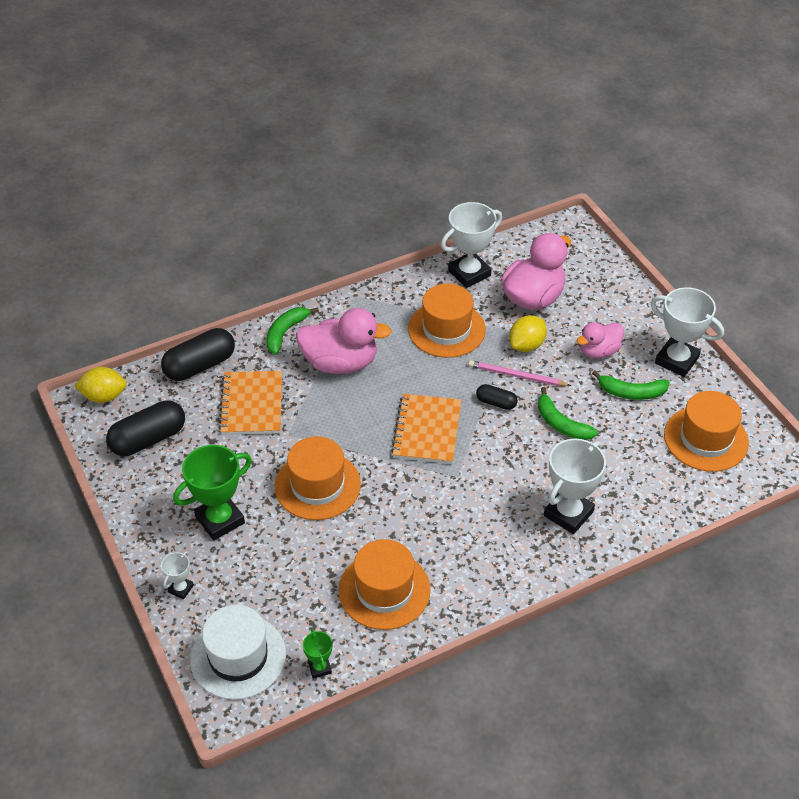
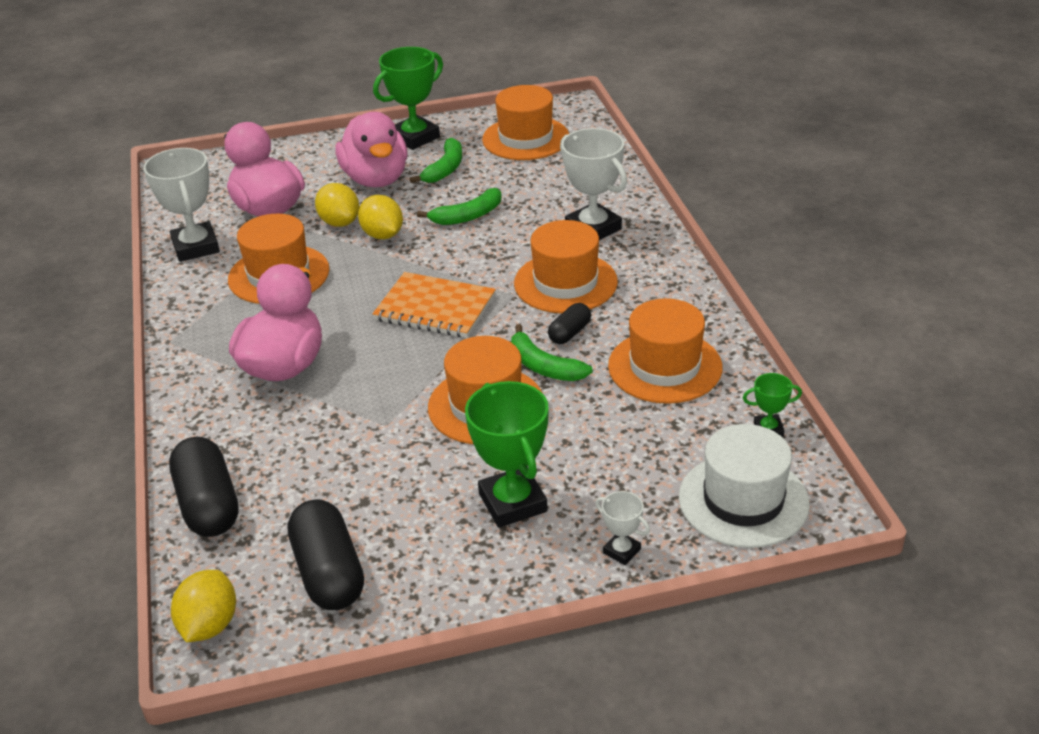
camera: 75 degrees left, 10 degrees down
(252, 405) = (316, 455): orange notebook -> none
(285, 333) = (197, 411): green banana -> green banana (544, 366)
(481, 507) = (565, 283): none -> orange hat
(496, 403) = (416, 254): black capsule -> black capsule (569, 333)
(516, 376) = (382, 235): pink pencil -> yellow lemon
(598, 351) = (376, 179): pink duck -> pink duck, size x1.66
(676, 360) = (415, 137): white trophy -> green trophy

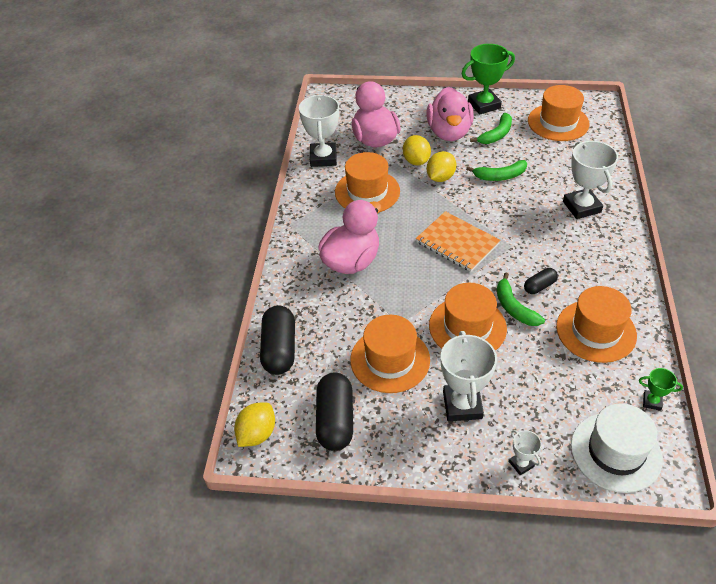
camera: 20 degrees right, 10 degrees up
(382, 235) = (440, 177): yellow lemon -> yellow lemon turned 45 degrees clockwise
(513, 502) = (462, 405): green trophy -> white trophy
(565, 283) = (549, 246): orange hat -> orange hat (390, 360)

